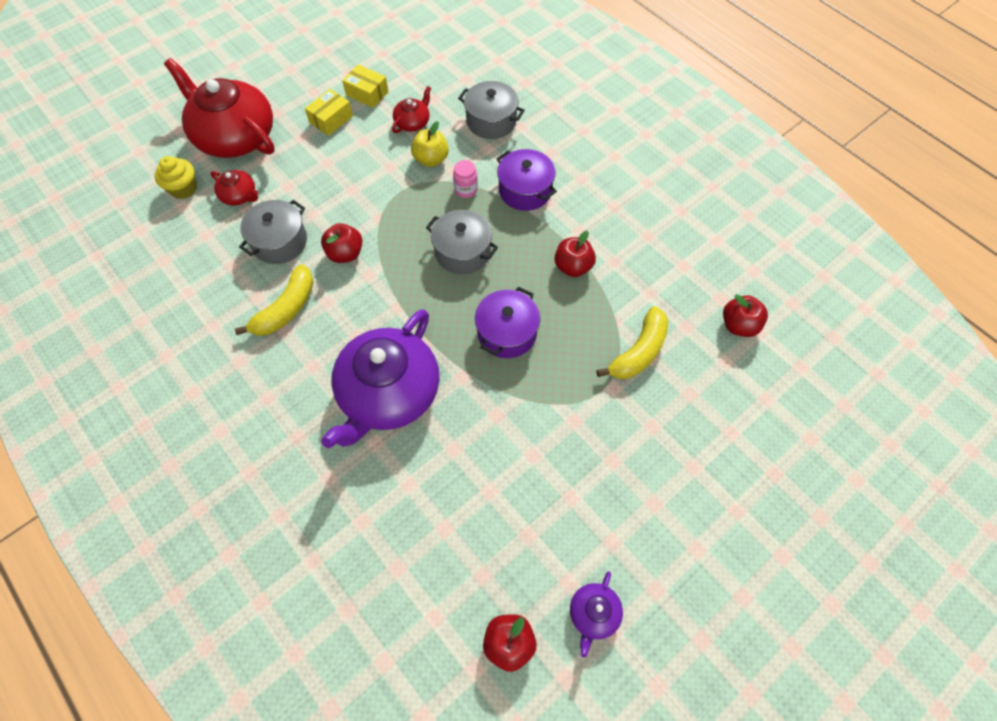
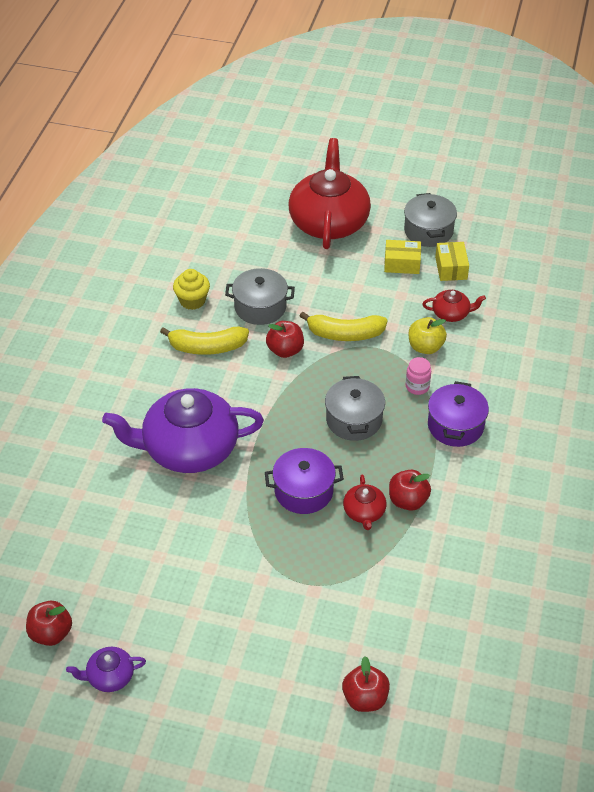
camera: 55 degrees right, 15 degrees down
(183, 188) = (255, 226): yellow cupcake -> yellow cupcake (192, 300)
(239, 196) = (279, 259): red teapot -> red teapot (364, 512)
(491, 121) = (506, 362): grey pot -> grey pot (428, 231)
(638, 352) = (363, 591): yellow banana -> yellow banana (345, 334)
(739, 325) = (458, 654): red apple -> red apple (365, 698)

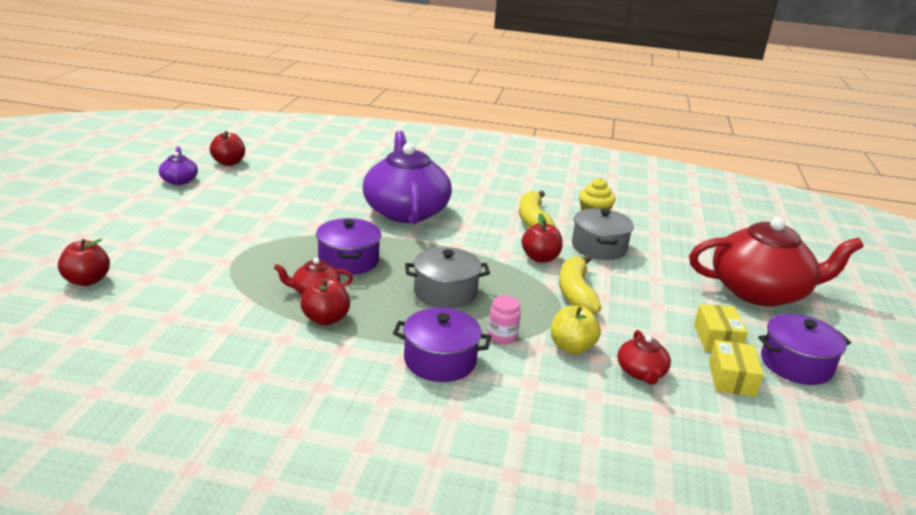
camera: 85 degrees right, 20 degrees down
(428, 231) = (796, 364): grey pot -> purple pot
(451, 268) = (731, 378): yellow box -> yellow box turned 75 degrees counterclockwise

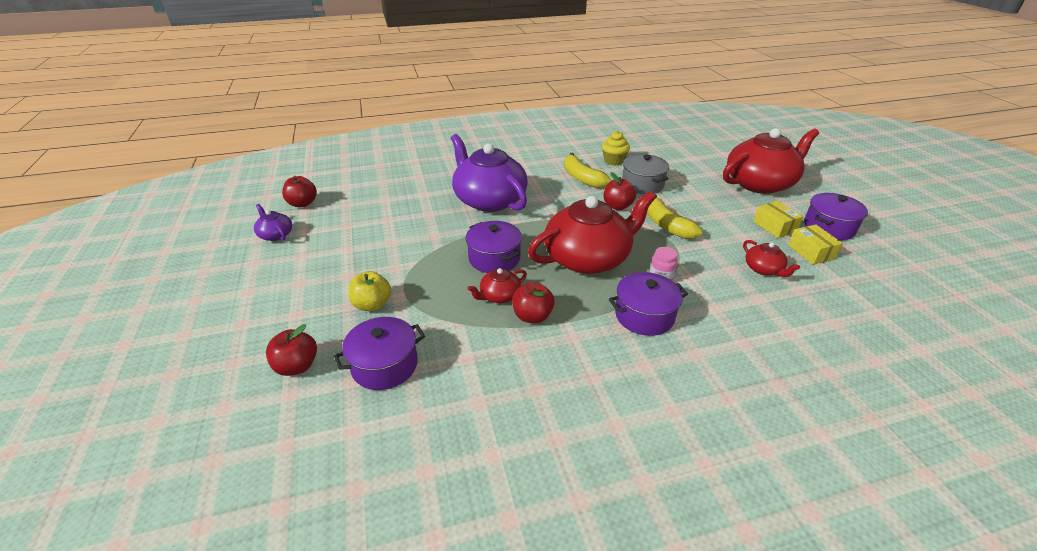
camera: 25 degrees left, 10 degrees up
(153, 306) = (385, 365): none -> purple pot
(445, 292) = (588, 258): grey pot -> red teapot
(571, 347) = (708, 268): yellow apple -> yellow apple (372, 305)

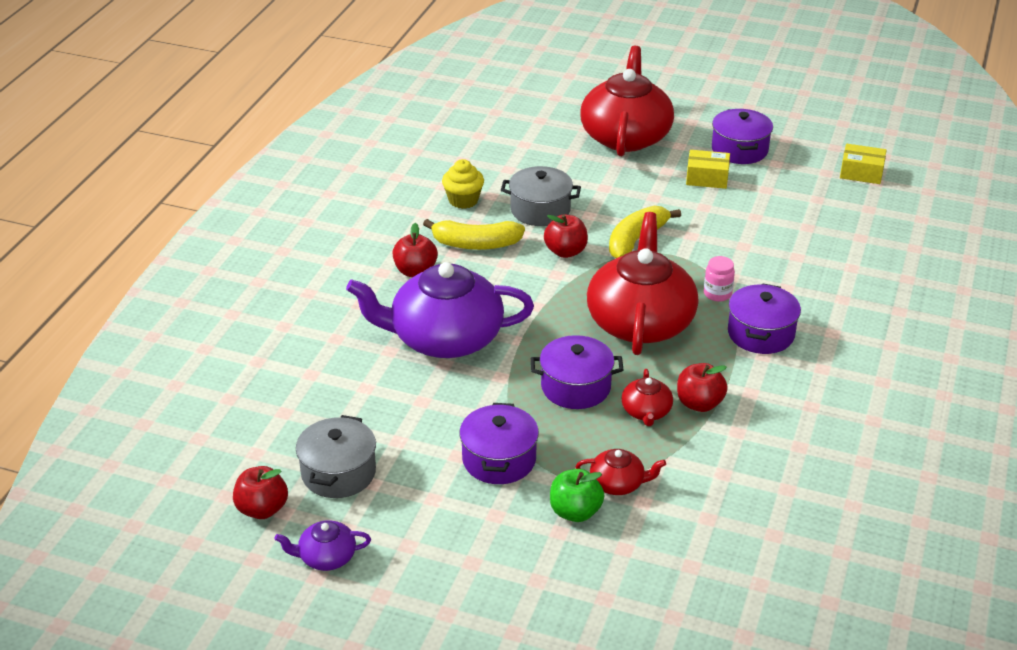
camera: 55 degrees left, 0 degrees up
(297, 366) = (633, 600): red apple -> red apple (415, 271)
(346, 213) = (338, 473): none -> grey pot
(372, 305) = (575, 512): yellow apple -> green apple
(385, 365) = (686, 534): purple pot -> purple pot (499, 459)
(666, 225) = (636, 240): yellow banana -> yellow banana turned 120 degrees clockwise
(763, 269) = (762, 227): red teapot -> red teapot (618, 483)
(811, 252) = (763, 185): yellow box -> yellow box (861, 173)

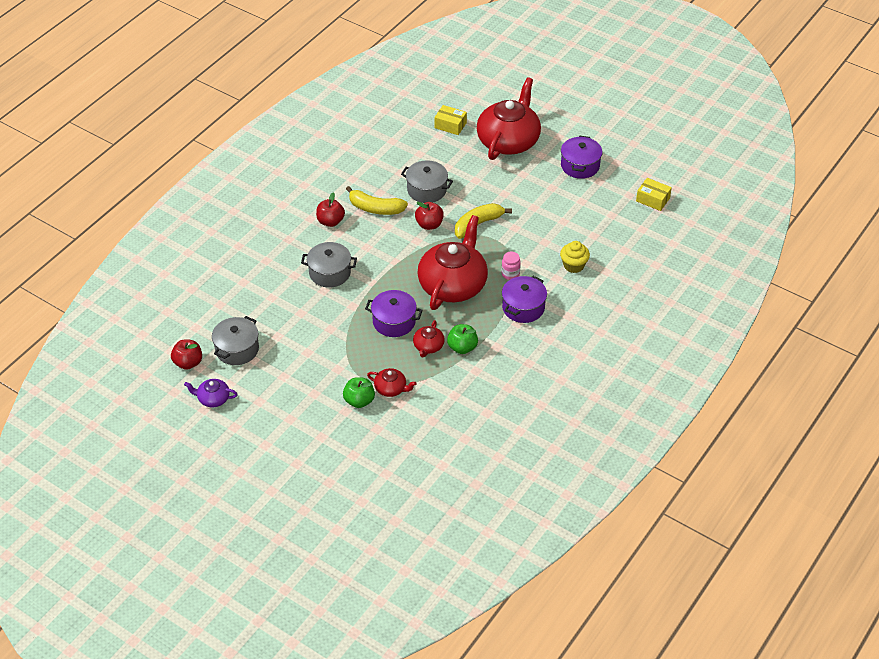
camera: 15 degrees right, 10 degrees up
(444, 338) = (330, 273): purple teapot -> grey pot
(463, 200) = (381, 173): yellow cupcake -> yellow cupcake (573, 265)
(499, 459) = (330, 359): purple pot -> none
(699, 403) = (462, 347): red apple -> green apple
(707, 178) = (546, 185): yellow box -> yellow box (450, 125)

